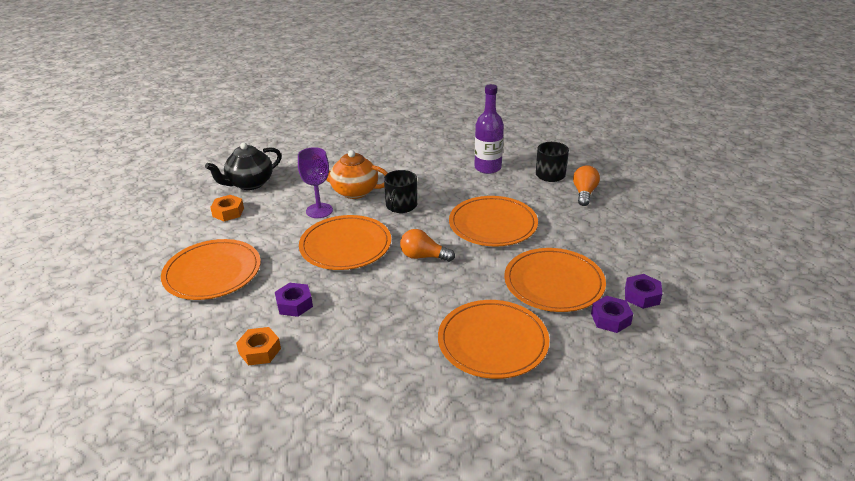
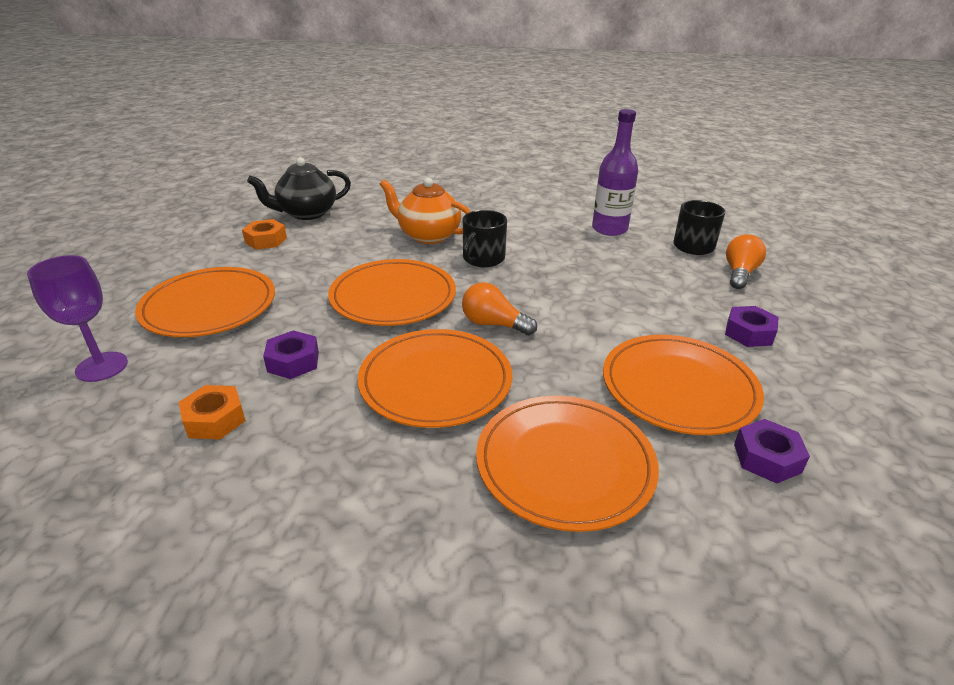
camera: 10 degrees right, 0 degrees up
(319, 210) = (376, 252): purple goblet -> purple goblet (102, 367)
(493, 224) = (601, 296): orange plate -> orange plate (435, 381)
(642, 296) = (822, 429): purple nut -> purple nut (749, 333)

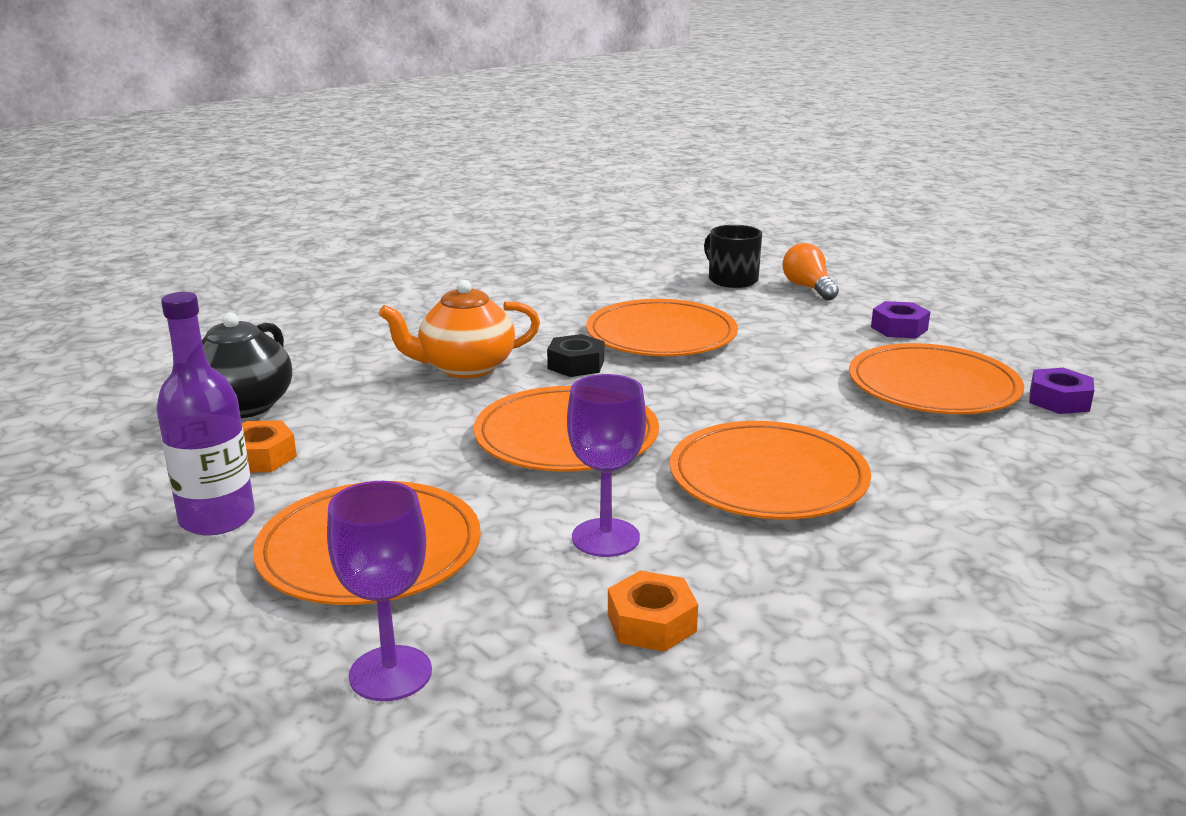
camera: 45 degrees left, 10 degrees down
(293, 361) = (605, 538): purple nut -> purple goblet
(483, 259) = (576, 364): black mug -> black nut
(493, 324) = (712, 412): orange light bulb -> none
(565, 464) = (972, 473): orange plate -> orange plate (661, 335)
(609, 229) = (634, 292): purple bottle -> purple bottle (217, 518)

